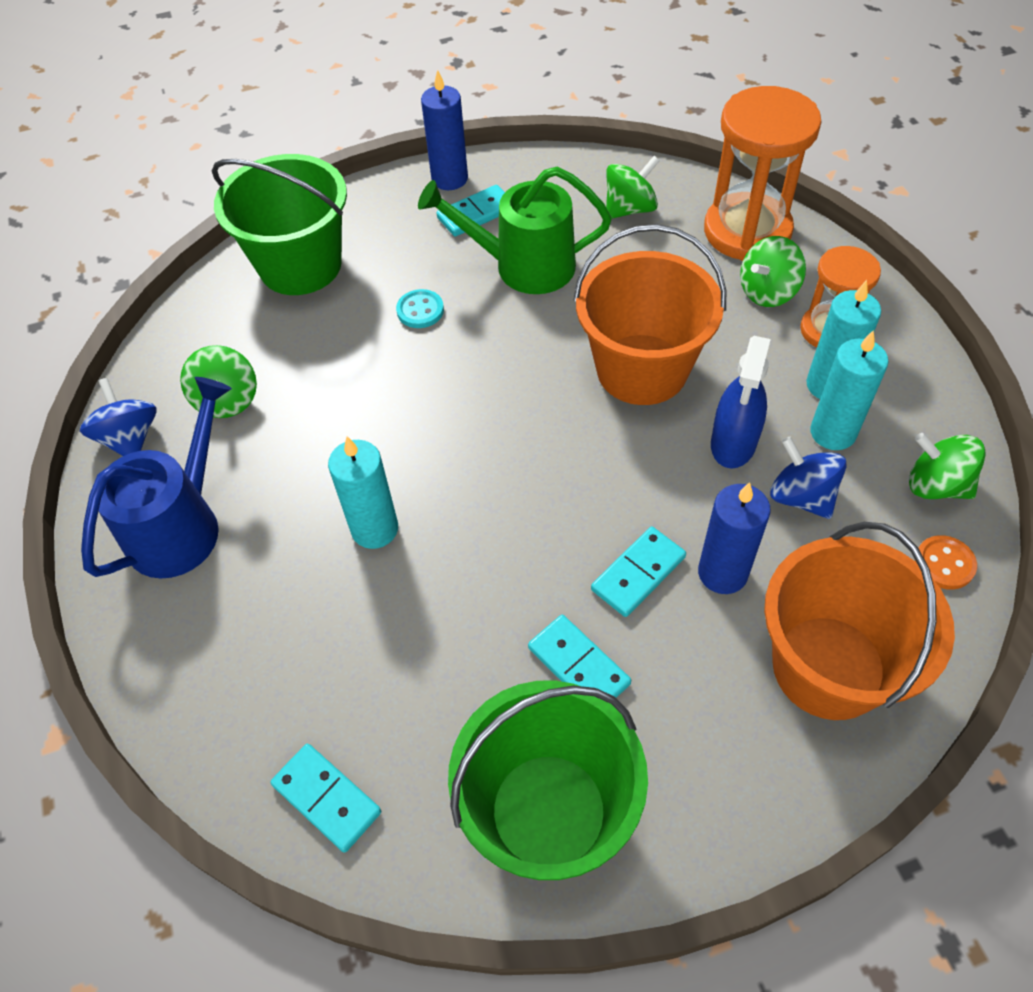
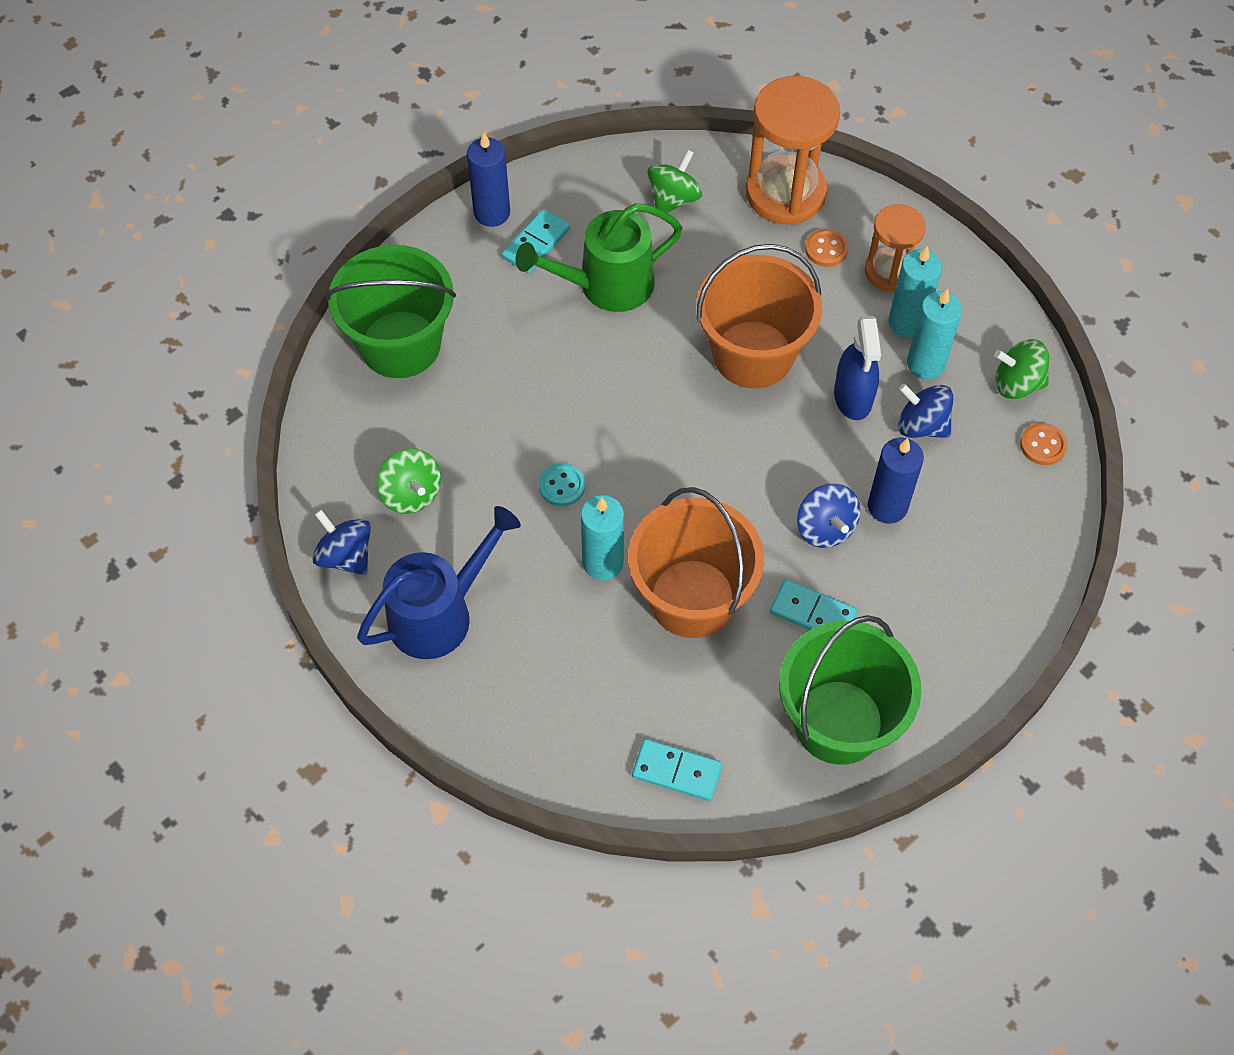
camera: 25 degrees left, 5 degrees up
(181, 525) = (439, 613): blue watering can -> blue watering can turned 45 degrees clockwise
(420, 310) = (536, 356): turquoise button -> turquoise button (562, 486)
(638, 573) = (825, 528): turquoise domino -> blue spinning top
(767, 292) = (826, 249): green spinning top -> orange button
(828, 667) = (989, 551): orange bucket -> orange bucket (692, 598)

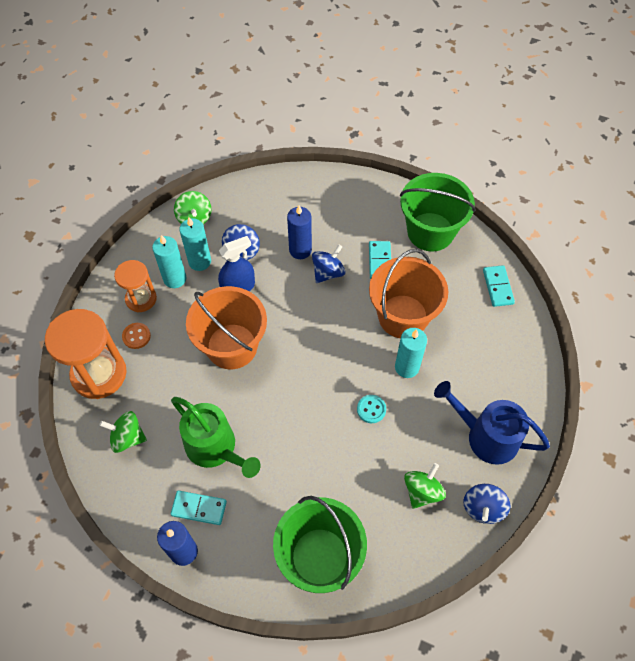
camera: 115 degrees left, 0 degrees up
(1043, 445) = (229, 197): orange button -> none

